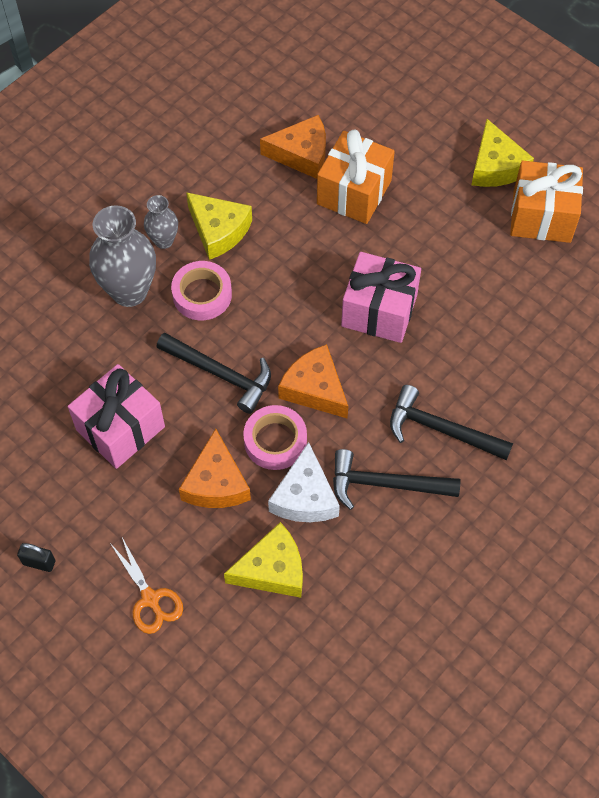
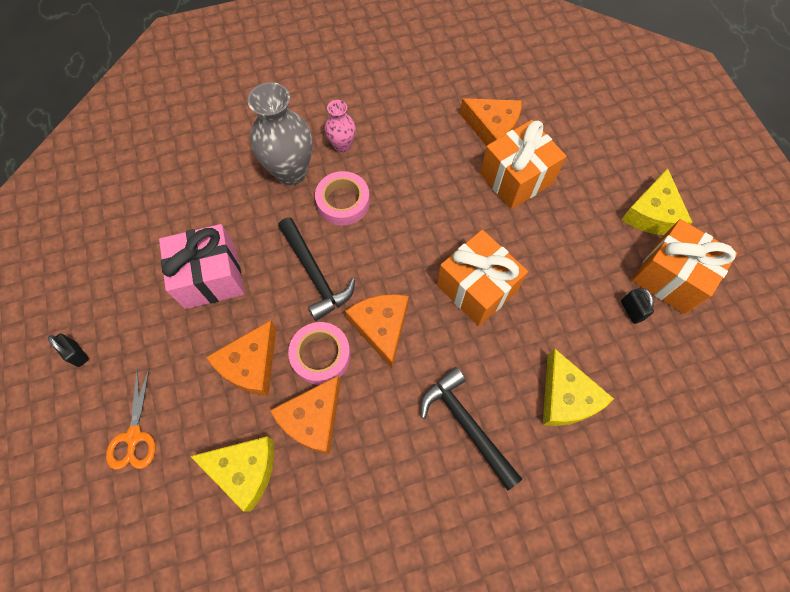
camera: 30 degrees right, 5 degrees up
(163, 241) = (342, 145): grey vase -> pink vase
(218, 230) = (389, 157): yellow cheese -> yellow cheese (566, 397)
(305, 496) = (313, 419): white cheese -> orange cheese
(379, 311) = (476, 288): pink gift -> orange gift
(385, 484) = (387, 448): black hammer -> none
(524, 262) = (631, 310): none -> black padlock

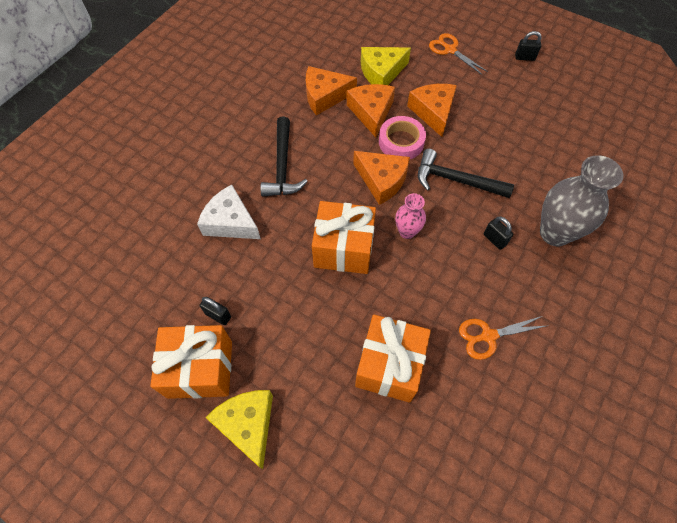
camera: 140 degrees right, 5 degrees down
(211, 277) = (512, 134): pink gift -> none
(342, 145) = (548, 283): pink vase -> pink vase (407, 231)
(343, 202) = (494, 239): pink tape -> black padlock
(425, 146) = (488, 336): none -> orange scissors
(466, 425) = (283, 166): black hammer -> black hammer turned 75 degrees clockwise
(492, 128) = (453, 404): orange cheese -> orange cheese (325, 96)
(566, 397) = (230, 222): yellow cheese -> white cheese

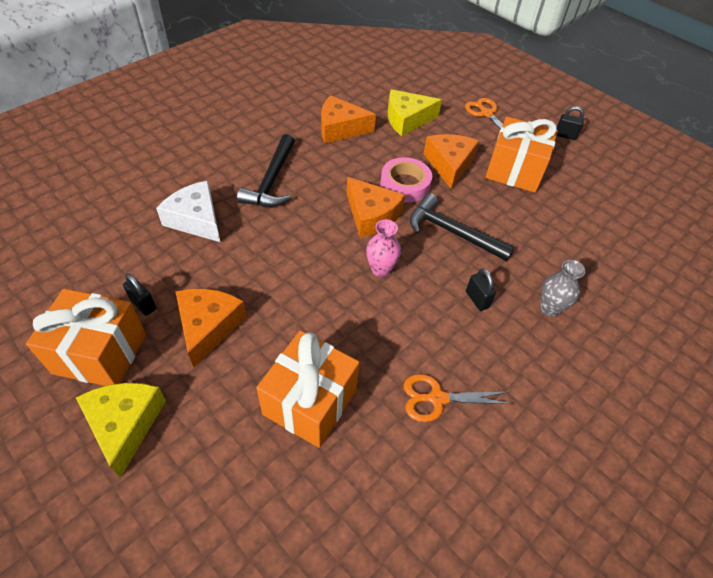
camera: 10 degrees right, 10 degrees down
(343, 248) = (305, 271): orange gift -> orange gift (514, 171)
(371, 112) = (383, 152): orange cheese -> orange cheese (208, 326)
(554, 233) = (549, 308): grey vase -> grey vase, size x0.54

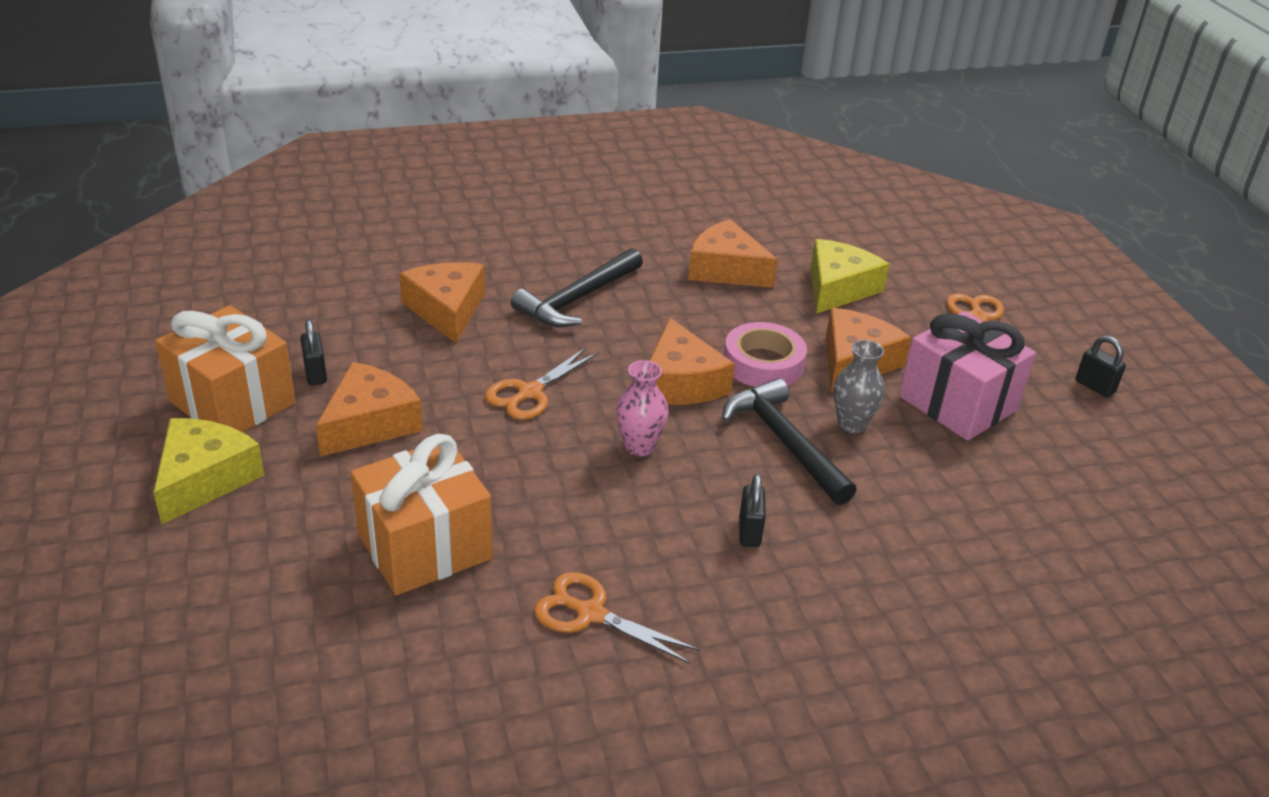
camera: 30 degrees right, 15 degrees down
(196, 220) = (446, 310): white cheese -> orange cheese
(292, 259) = (530, 393): none -> orange scissors
(407, 119) = (838, 288): yellow cheese -> yellow cheese turned 105 degrees clockwise
(514, 171) = (958, 403): orange gift -> pink gift
(549, 308) = (854, 585): grey vase -> grey vase (852, 424)

